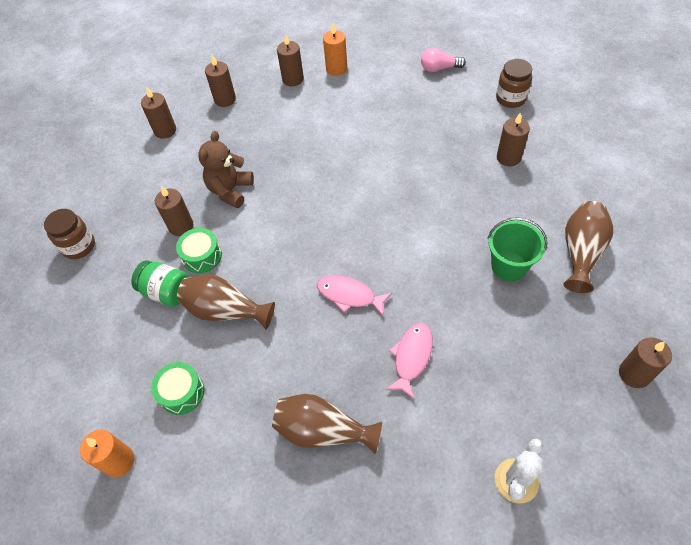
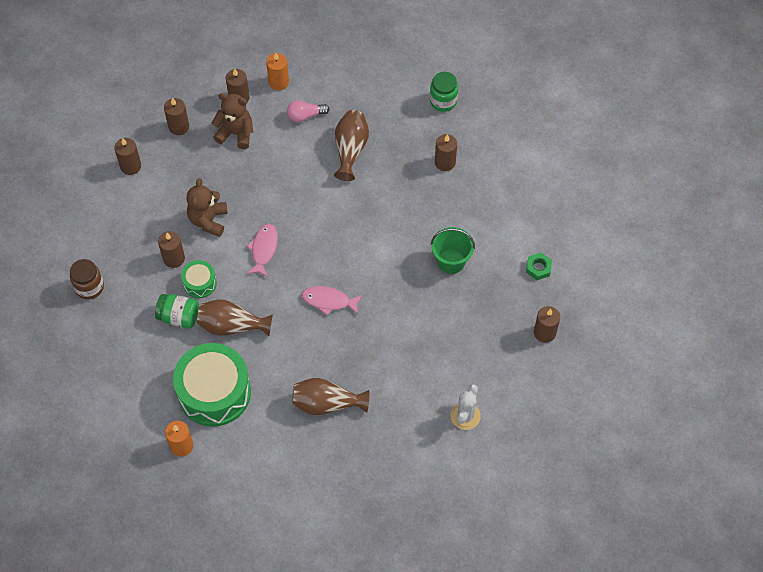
camera: 15 degrees left, 5 degrees up
(181, 392) = (214, 392): green drum -> green drum, size x2.10
(281, 110) = (236, 133): none -> brown teddy bear
(411, 357) = (383, 342): pink fish -> pink fish (263, 249)
(439, 68) = (375, 73): pink light bulb -> pink light bulb (305, 116)
(510, 98) = (443, 101): brown jar -> green jar
(581, 253) = (506, 243): brown vase -> brown vase (350, 150)
(624, 287) = (538, 268): none -> green nut

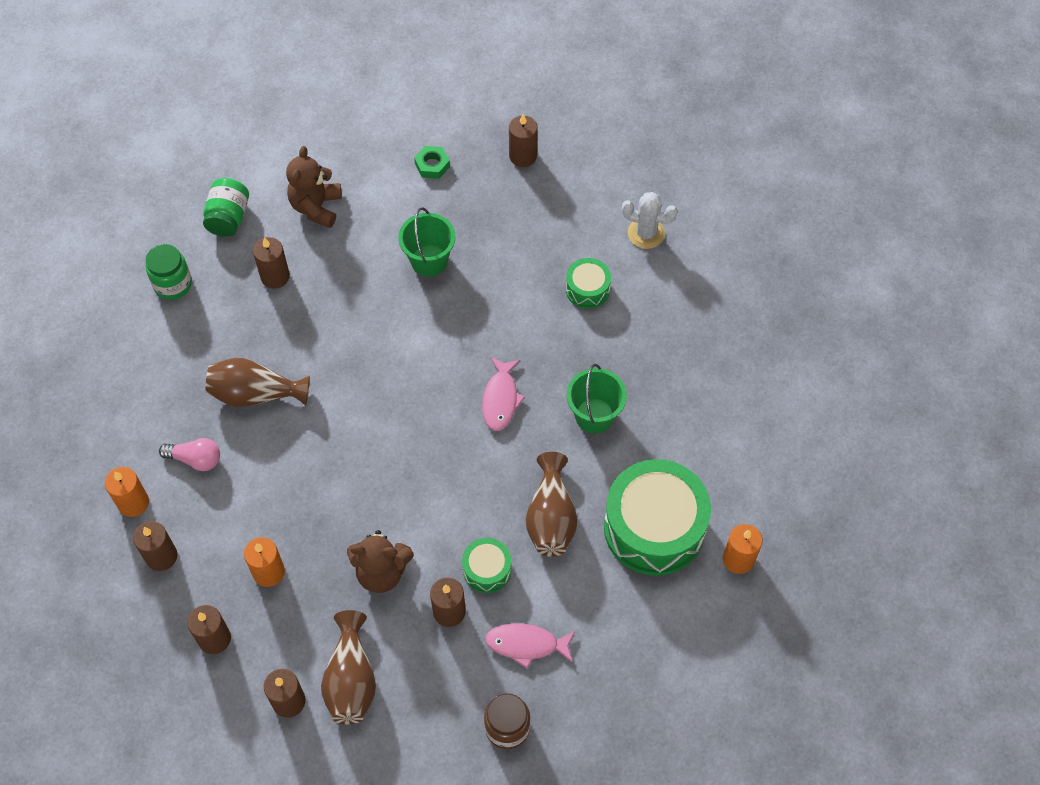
camera: 95 degrees left, 0 degrees up
(179, 317) = (544, 590): green jar -> green jar (228, 217)
(219, 156) = (268, 572): none -> orange candle
(236, 133) = (227, 553): brown teddy bear -> brown teddy bear (316, 207)
(263, 249) = (425, 490): pink fish -> pink fish (526, 644)
(305, 116) = (195, 459): pink light bulb -> pink light bulb turned 60 degrees counterclockwise
(308, 362) = (594, 415): none -> green bucket
(326, 403) = (651, 388): brown vase -> brown vase (351, 680)
(417, 368) = (587, 289): none -> green drum

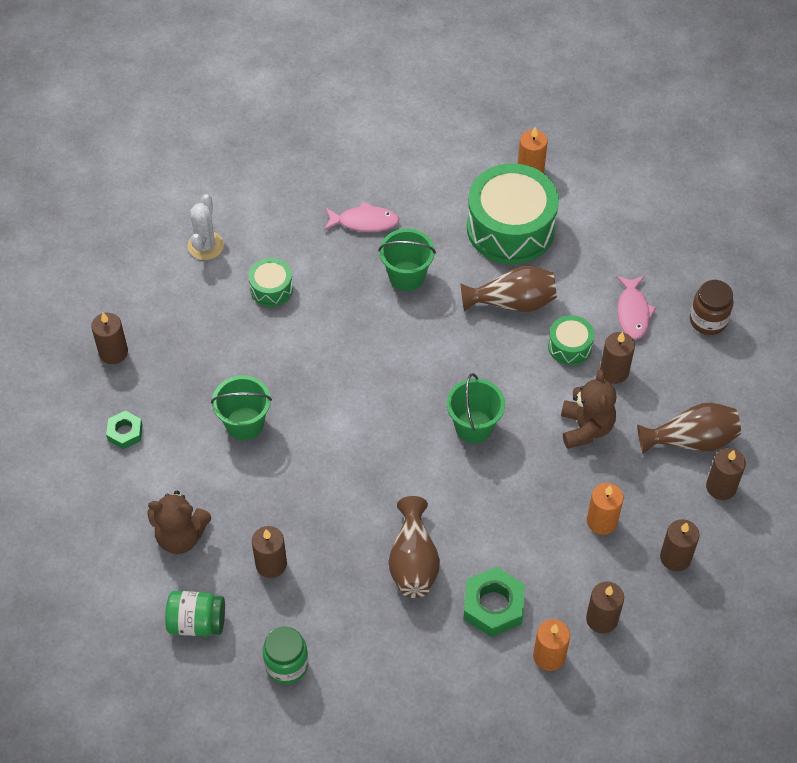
camera: 95 degrees left, 5 degrees down
(195, 459) = (493, 606): pink light bulb -> green nut
(398, 462) = (474, 426): none -> green bucket
(500, 399) = (397, 349): pink fish -> pink fish (364, 222)

